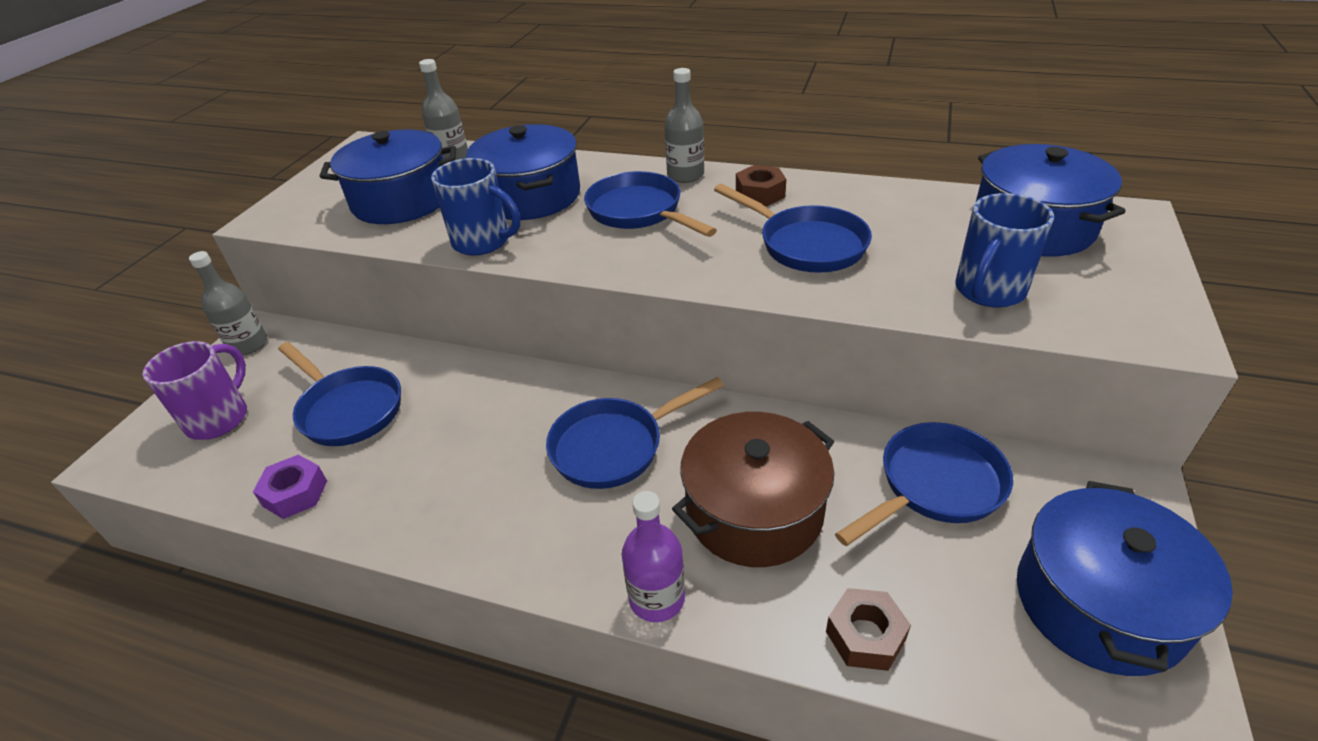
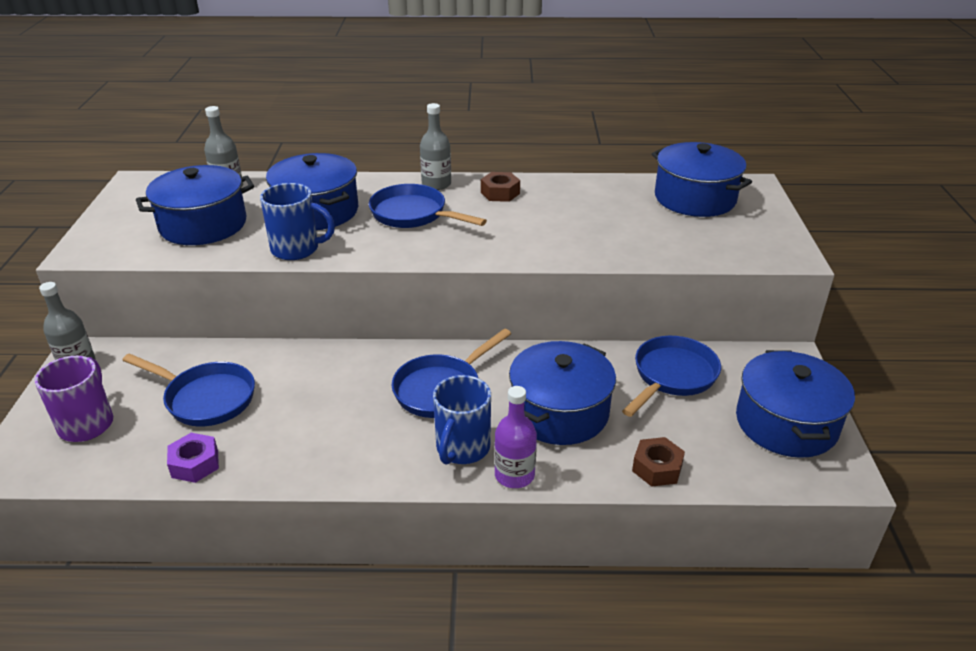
camera: 20 degrees left, 5 degrees down
(754, 511) = (559, 412): brown pot -> blue pot
(806, 244) = (549, 225): blue pan -> none
(988, 291) = (680, 242): blue mug -> blue mug (462, 448)

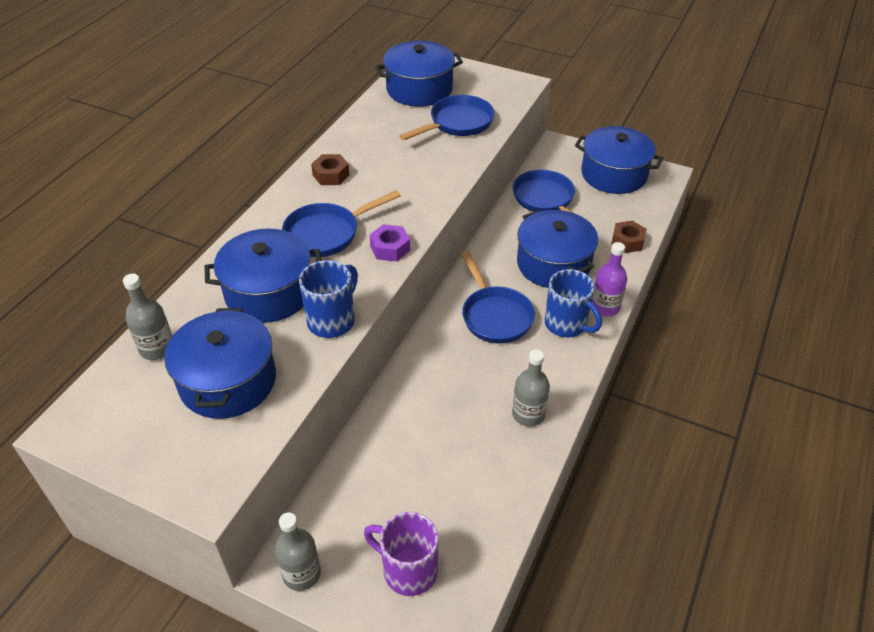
camera: 65 degrees left, 10 degrees up
(195, 464) = (507, 490): purple nut -> purple nut (390, 248)
(205, 398) = (421, 470): blue pan -> blue pan (457, 123)
(436, 184) = (282, 205): grey bottle -> grey bottle (528, 414)

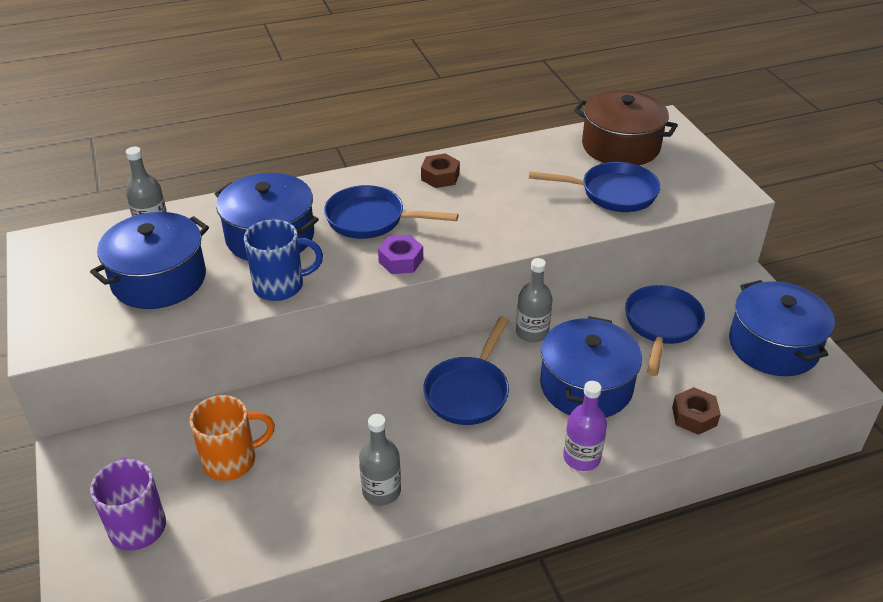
camera: 45 degrees right, 5 degrees down
(301, 573) = (78, 465): grey bottle -> grey bottle (532, 332)
(409, 475) = (232, 460): none -> orange mug
(419, 89) = (620, 146): blue pot -> brown pot
(566, 324) = (522, 445): blue mug -> none

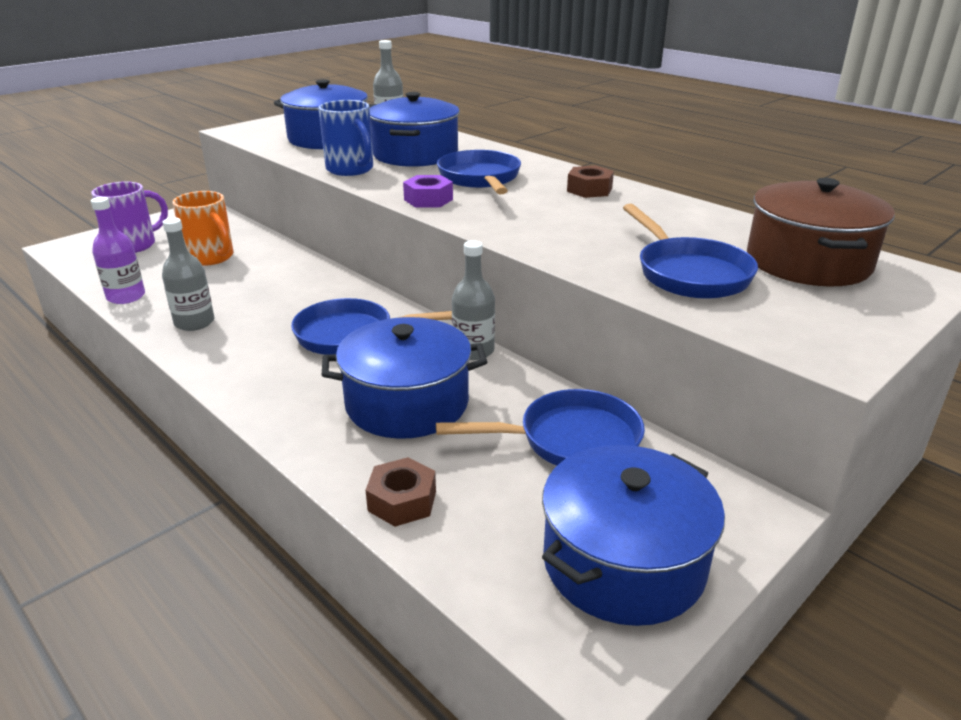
camera: 65 degrees right, 10 degrees down
(581, 457) = (282, 423): purple bottle -> purple bottle (126, 296)

